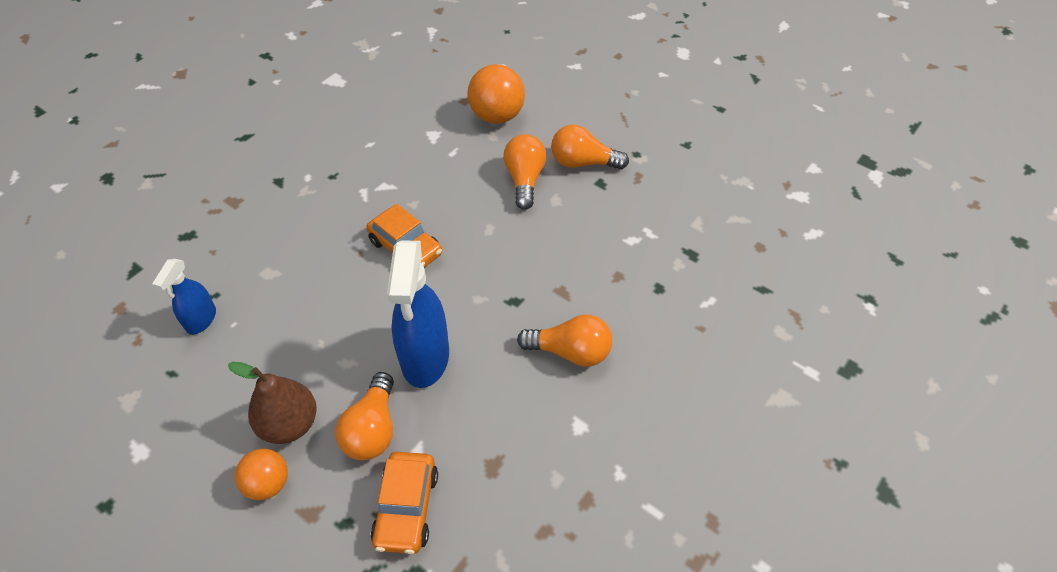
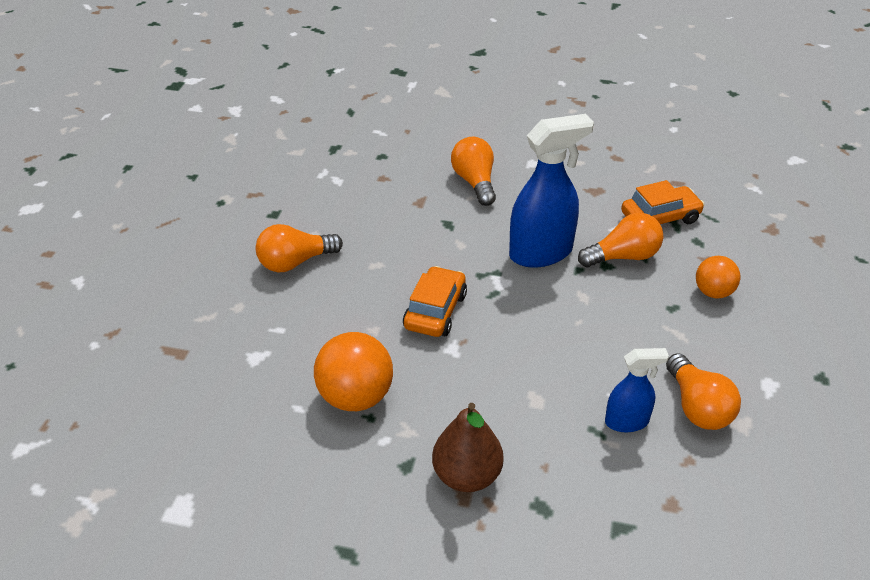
camera: 115 degrees left, 10 degrees down
(289, 424) = (662, 304): brown pear -> brown pear (466, 476)
(497, 116) = (200, 315): orange ball -> orange ball (355, 397)
(583, 163) = (250, 231): orange light bulb -> orange light bulb (697, 407)

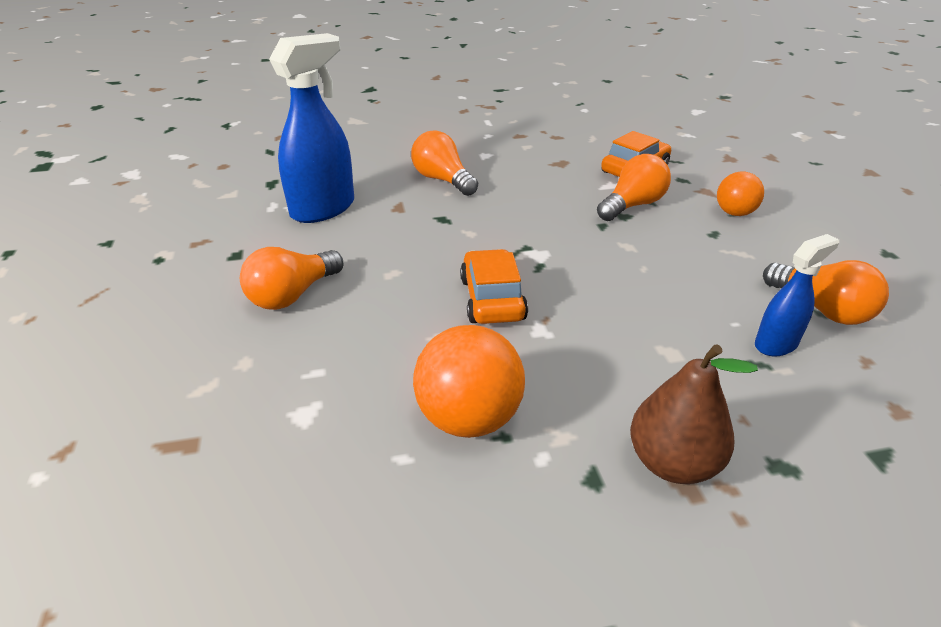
camera: 25 degrees left, 5 degrees down
(541, 253) = (555, 220): blue spray bottle -> blue spray bottle (323, 209)

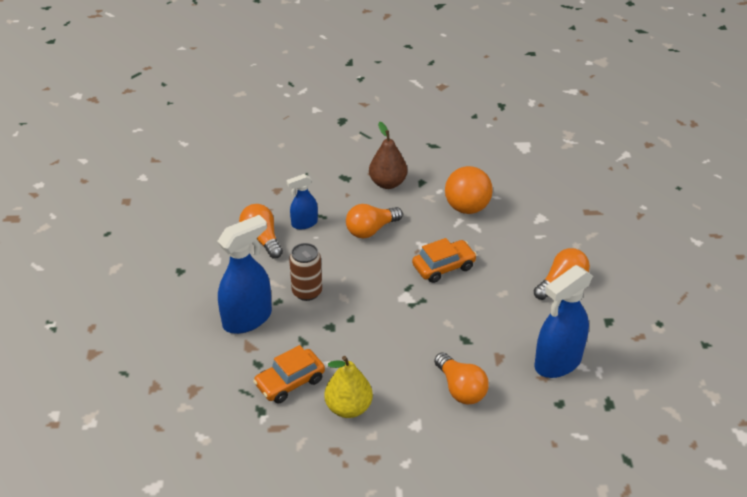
camera: 170 degrees left, 5 degrees up
(492, 299) = (443, 267): orange car -> orange car turned 120 degrees counterclockwise
(560, 159) = (348, 408): none -> yellow pear
(632, 205) = (317, 337): orange light bulb -> orange light bulb (371, 230)
(683, 246) = (307, 292): none -> brown can
(734, 213) = (247, 319): orange ball -> blue spray bottle

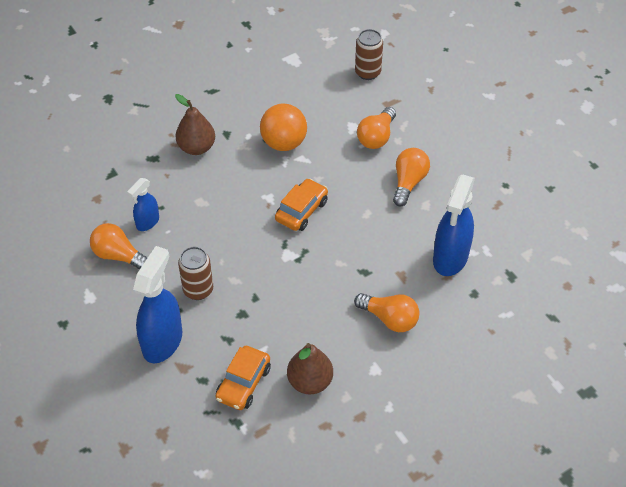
camera: 30 degrees left, 10 degrees up
(348, 408) = (310, 382): yellow pear -> brown pear
(371, 230) = (213, 202): orange light bulb -> orange light bulb (376, 137)
(586, 180) = (367, 72): none -> brown can

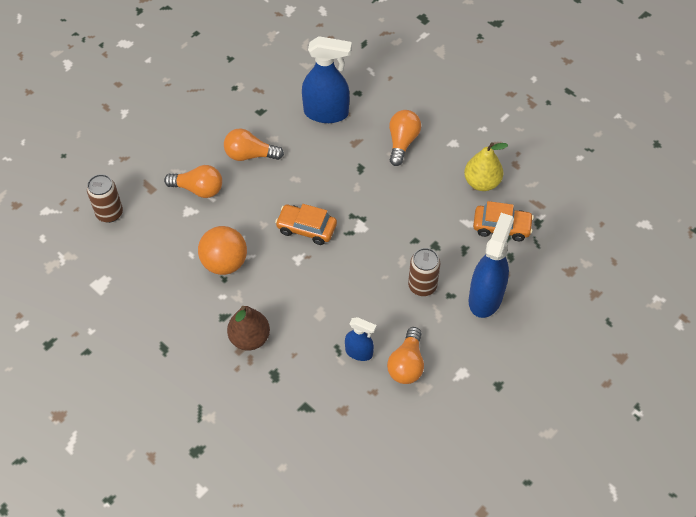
camera: 105 degrees left, 5 degrees up
(162, 341) = (485, 297): blue spray bottle -> blue spray bottle turned 105 degrees clockwise
(310, 382) = (482, 182): brown pear -> yellow pear

